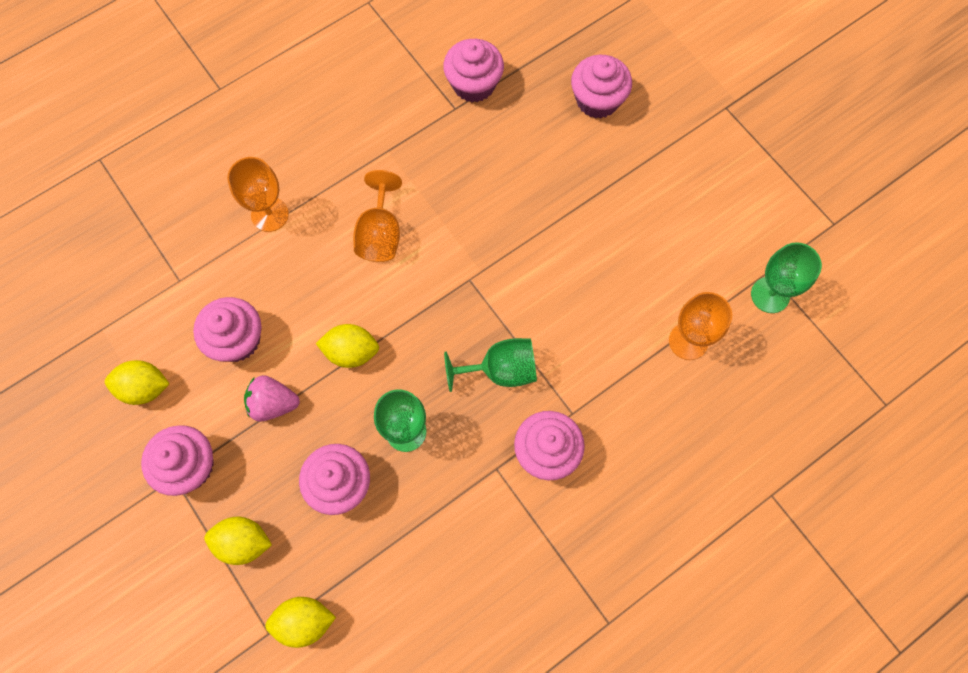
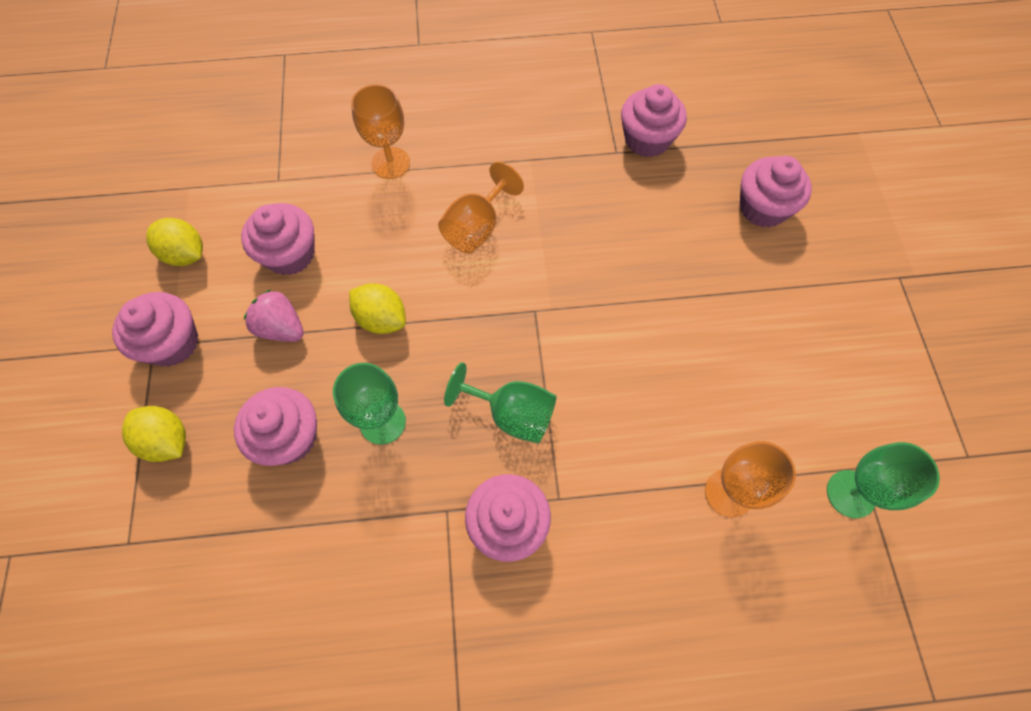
camera: 30 degrees right, 5 degrees down
(304, 621) = (166, 553): yellow lemon -> none

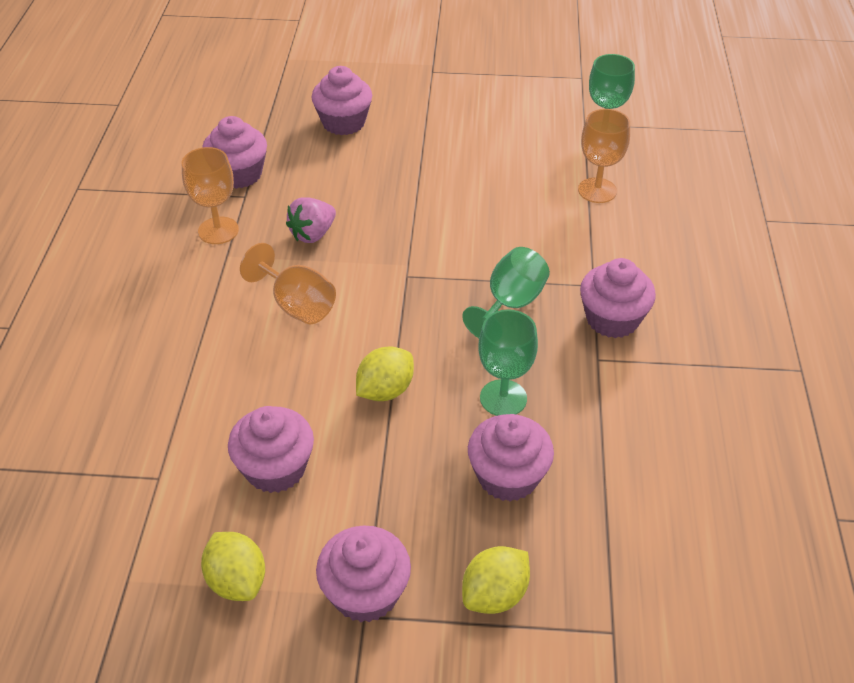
camera: 80 degrees left, 20 degrees down
(185, 254) = (237, 581): yellow lemon -> yellow lemon turned 75 degrees counterclockwise
(281, 328) = (373, 480): pink strawberry -> pink strawberry (313, 234)
(390, 163) = (181, 367): orange goblet -> orange goblet (218, 230)

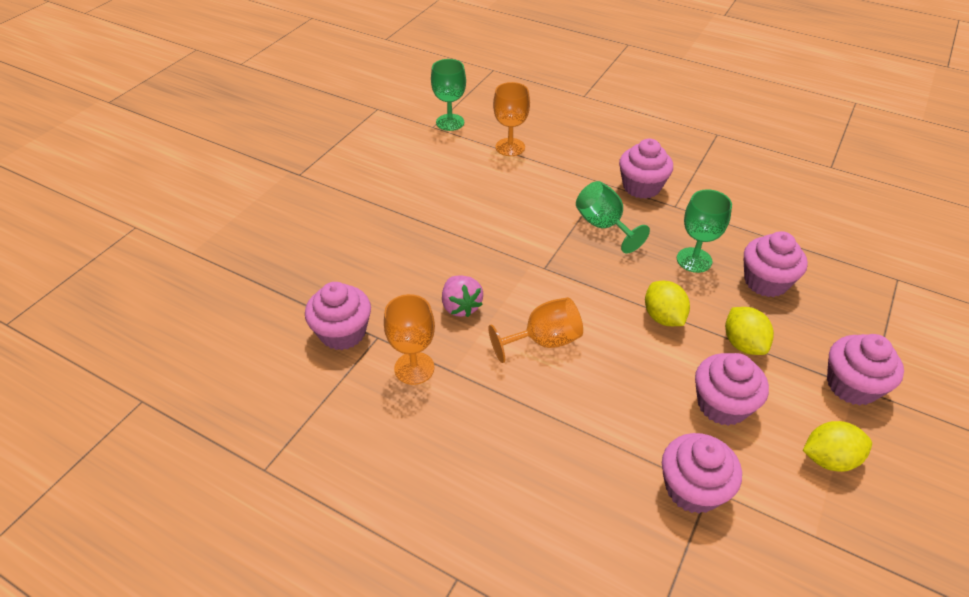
camera: 65 degrees left, 0 degrees up
(343, 123) = (324, 245): pink cupcake -> pink cupcake (692, 488)
(495, 594) = (863, 320): yellow lemon -> yellow lemon (743, 344)

